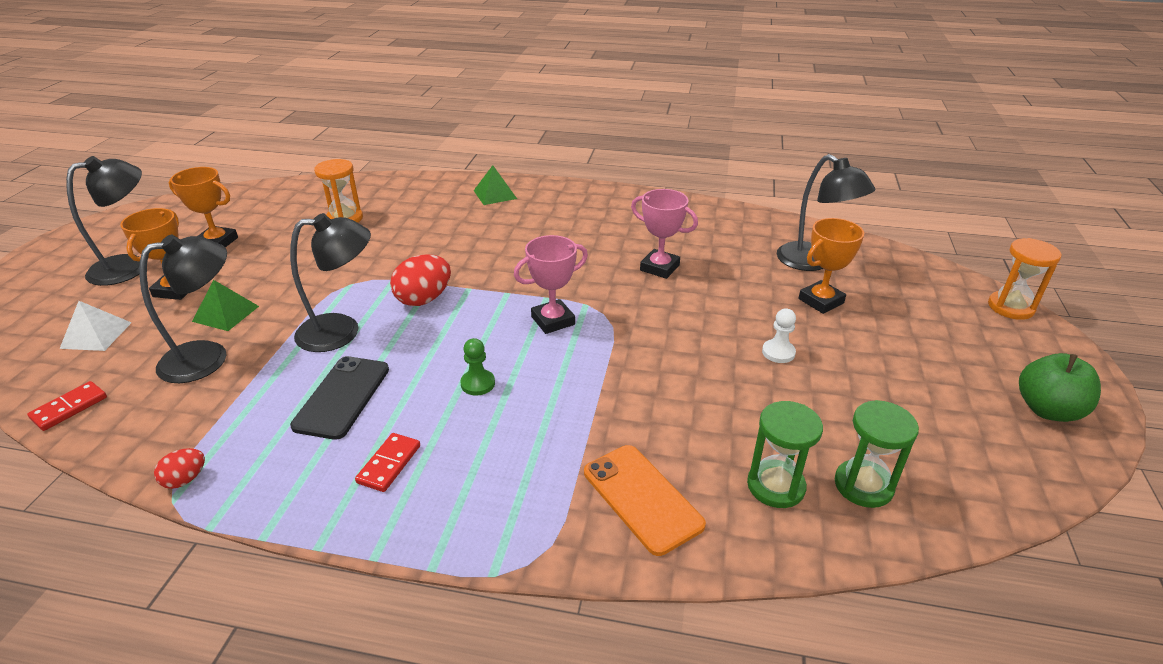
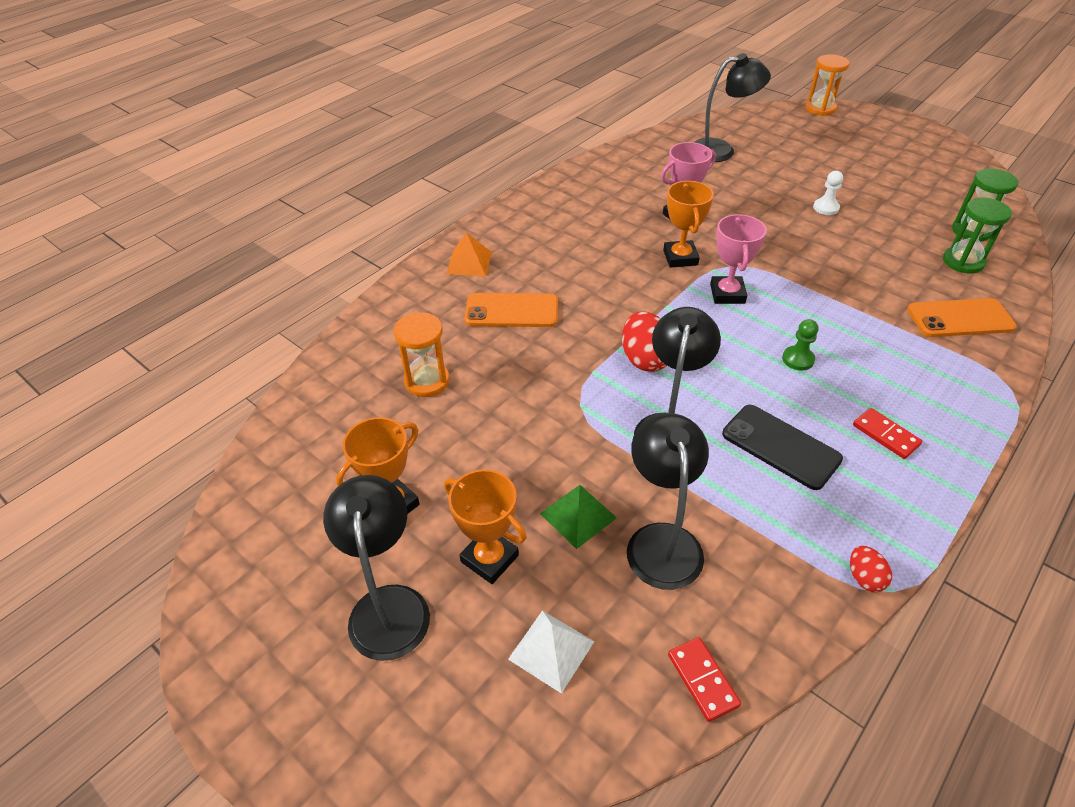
camera: 60 degrees left, 10 degrees up
(447, 226) = (511, 311): none -> orange phone
(495, 194) = (469, 263): green pyramid -> orange pyramid
(821, 301) = (773, 167): orange trophy -> orange trophy (680, 258)
(1047, 410) = (924, 145): green apple -> none

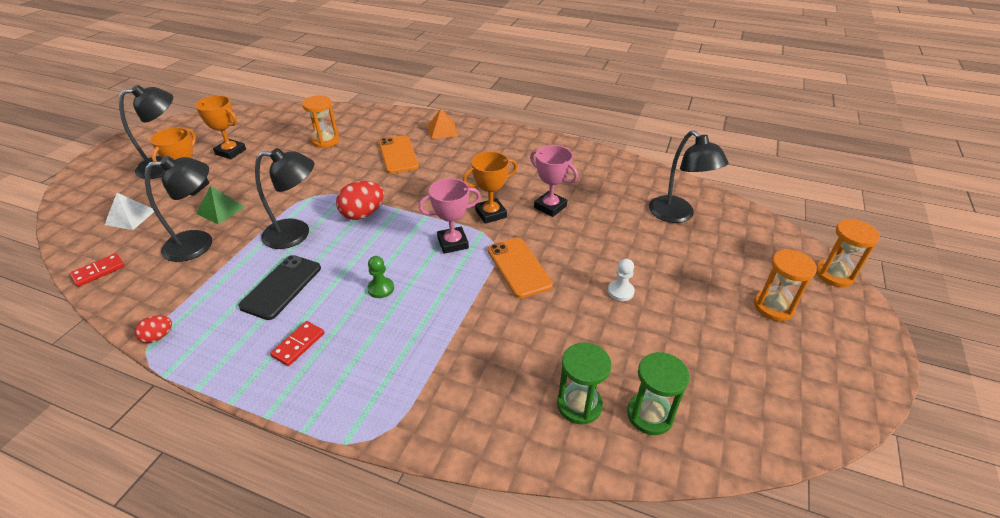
camera: 70 degrees right, 5 degrees down
(854, 144) = (773, 307): none -> orange hourglass
(960, 318) = (472, 399): orange phone -> orange phone (519, 267)

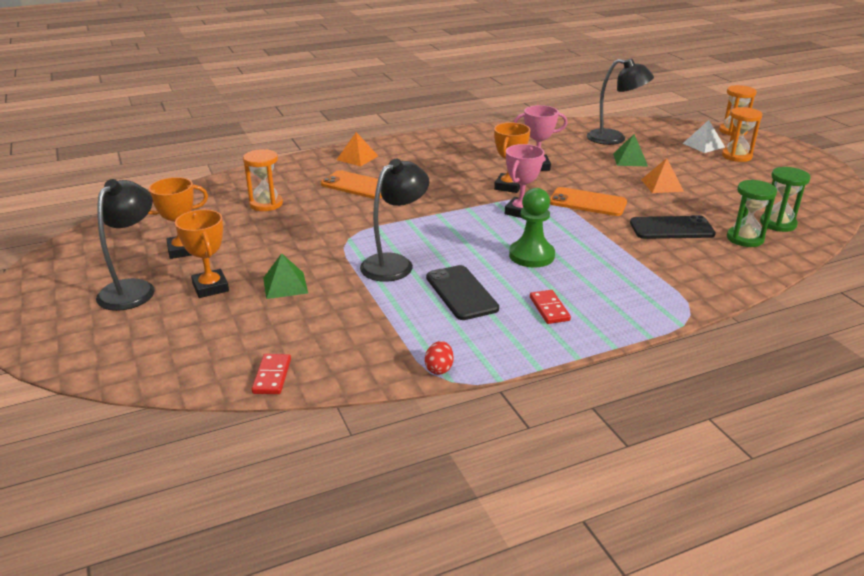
camera: 45 degrees left, 10 degrees down
(130, 217) = (199, 335): white pyramid -> white pyramid (703, 145)
(199, 243) = (323, 311): black lamp -> none
(363, 214) = (418, 228): red egg -> none
(381, 288) = (531, 255): green pawn -> green pawn, size x1.75
(534, 342) = (671, 228): none -> black phone
(620, 291) = (662, 185): white pawn -> orange pyramid
(646, 246) = (630, 160): none -> green pyramid

